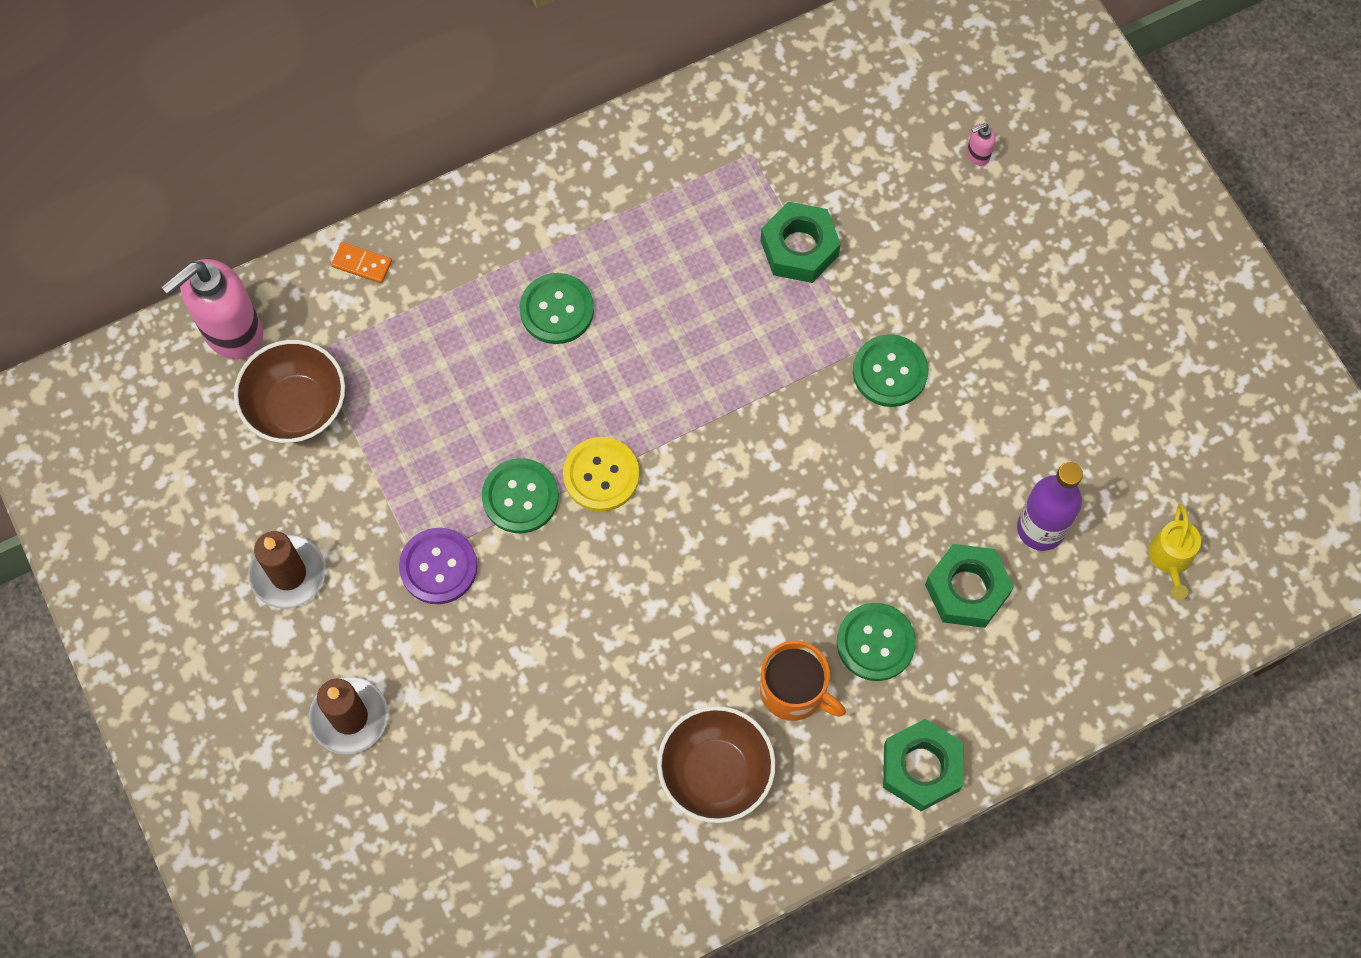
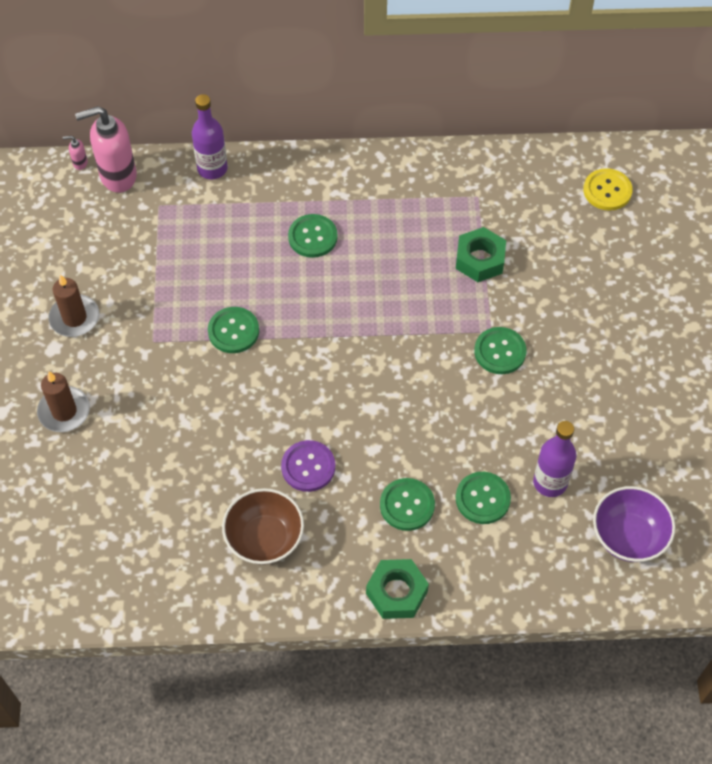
camera: 25 degrees right, 10 degrees down
(297, 407) = (131, 230): brown bowl -> none
(362, 264) = (212, 169): orange domino -> purple bottle
(438, 567) = (163, 350): purple button -> purple button (308, 467)
(601, 475) = (288, 338): yellow button -> yellow button (607, 191)
(794, 691) = (340, 511): orange mug -> none
(967, 590) = (482, 499): green nut -> green button
(977, 155) = (621, 250): pink soap dispenser -> pink soap dispenser (80, 163)
(1171, 558) = (628, 536): yellow watering can -> purple bowl

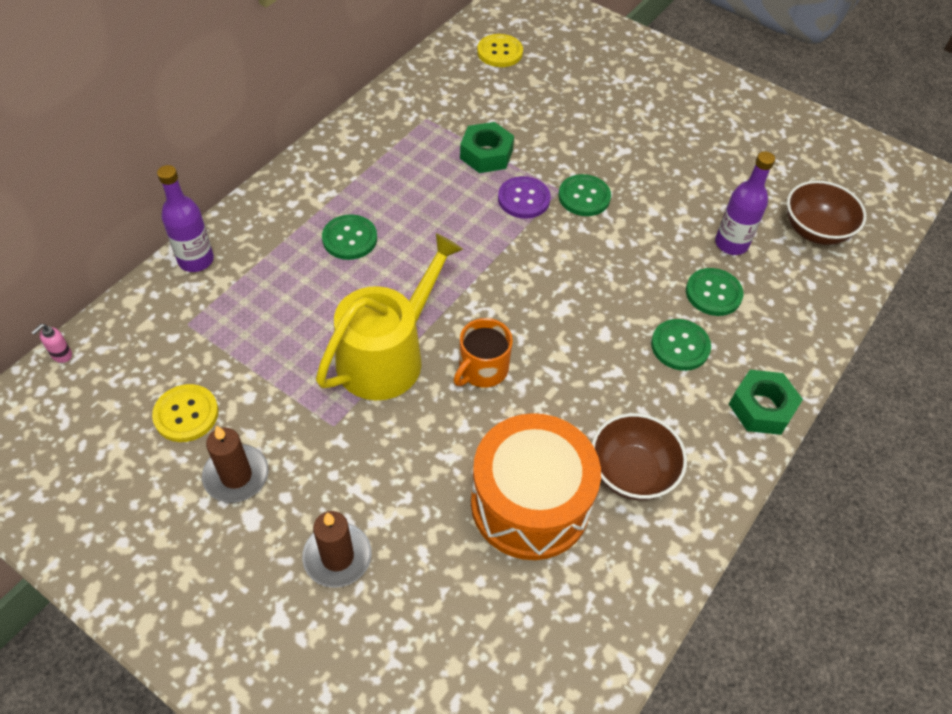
camera: 55 degrees left, 5 degrees down
(94, 259) = (186, 414): none -> yellow button
(117, 176) = (115, 335): pink soap dispenser -> none
(188, 492) = (530, 503): none -> orange drum
(233, 331) = (387, 355): green button -> yellow watering can
(272, 393) = (482, 369): none -> orange mug
(308, 467) = (583, 391): purple button -> purple button (523, 199)
(628, 536) = (815, 230): purple bowl -> brown bowl

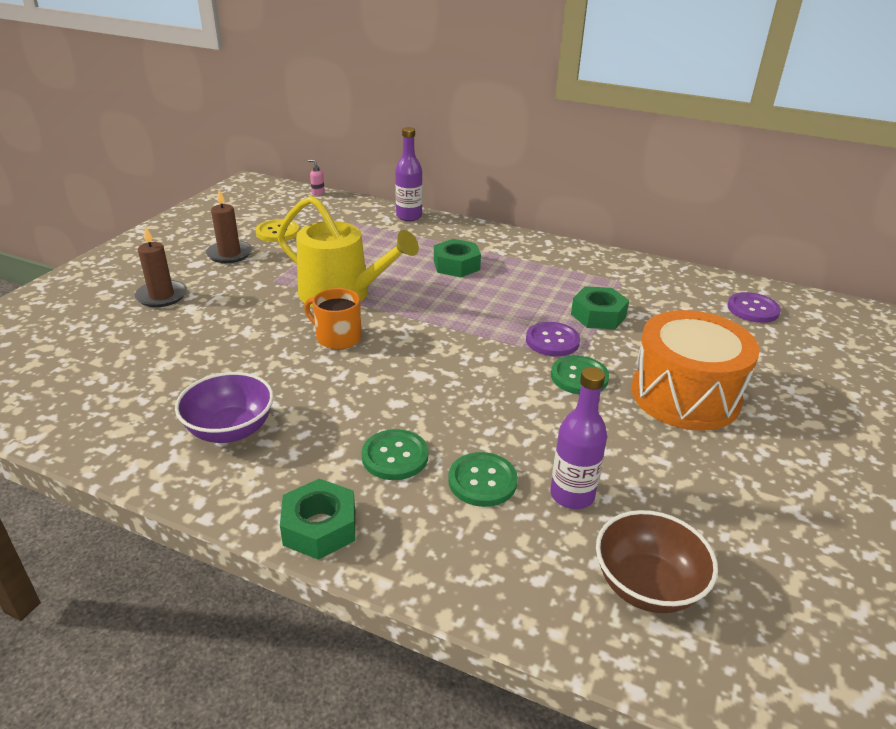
camera: 80 degrees right, 20 degrees down
(349, 238) = (456, 265): green button -> green nut
(500, 52) = (753, 309): yellow button -> purple button
(530, 503) = (200, 373): orange drum -> orange drum (685, 395)
(631, 472) = (230, 430): brown bowl -> purple bowl

